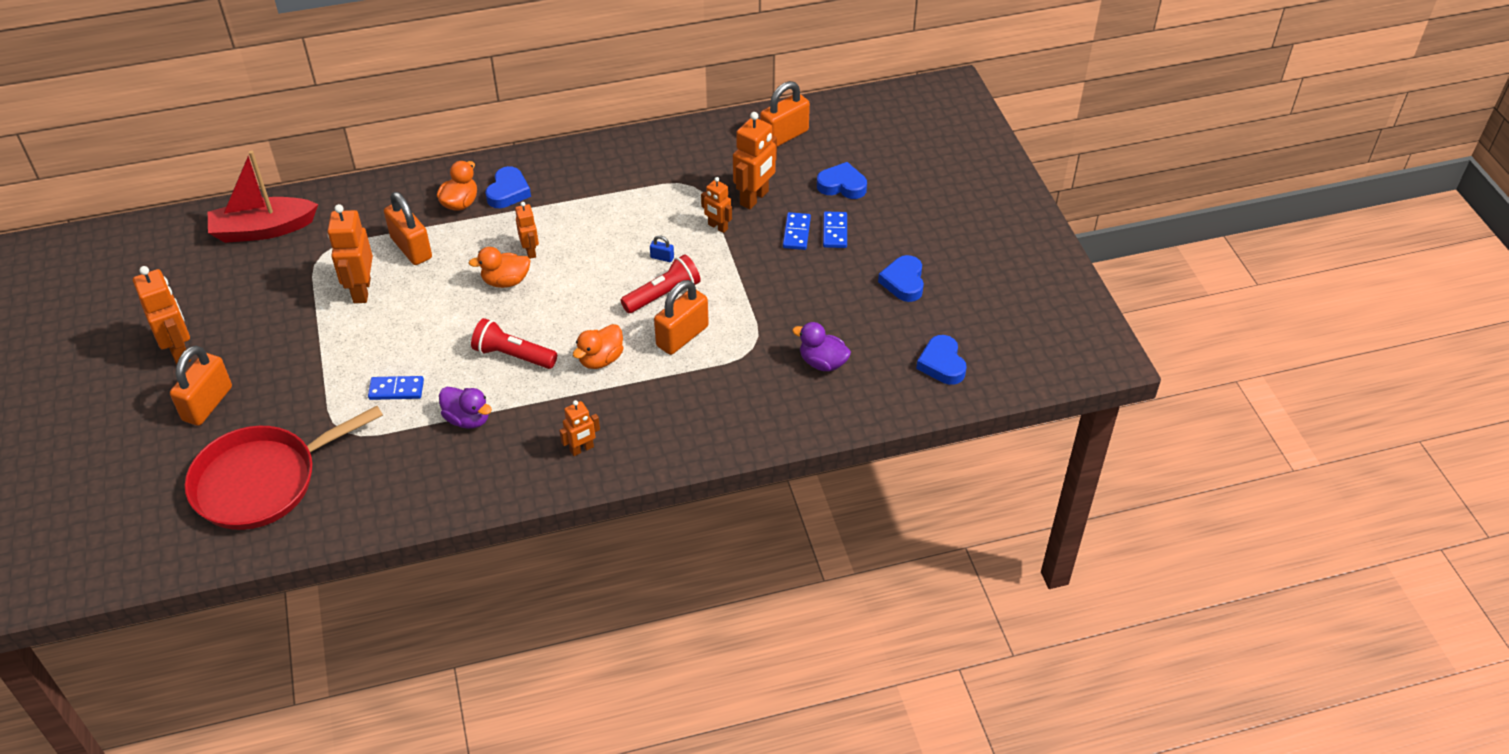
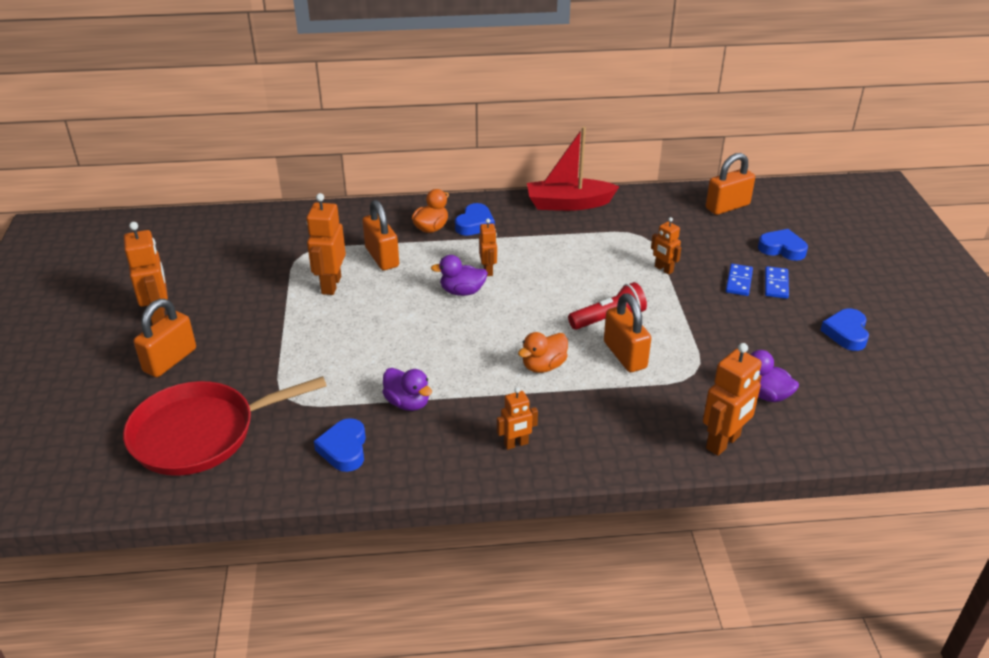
camera: 10 degrees right, 10 degrees down
(263, 230) = (257, 231): red boat -> red boat (568, 204)
(396, 390) = (345, 369): blue domino -> none
(505, 281) = (462, 291): orange duck -> purple duck
(513, 355) = (459, 353): red flashlight -> none
(662, 257) = (609, 288): blue padlock -> none
(682, 336) = (624, 355): orange padlock -> orange padlock turned 75 degrees counterclockwise
(754, 198) = (699, 250): orange robot -> orange robot (723, 442)
(942, 364) = (891, 410): blue heart -> blue heart (344, 449)

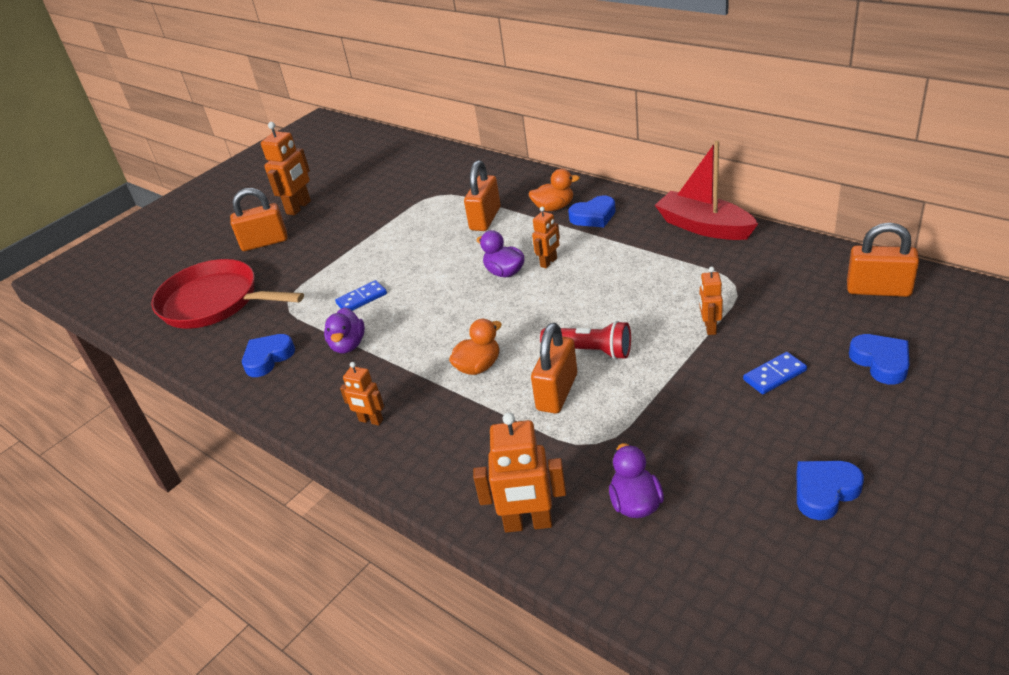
camera: 50 degrees right, 0 degrees up
(331, 285) = (422, 227): orange robot -> none
(543, 366) = (478, 366): orange duck -> orange duck turned 135 degrees clockwise
(776, 284) = (815, 397): blue domino -> blue domino (362, 299)

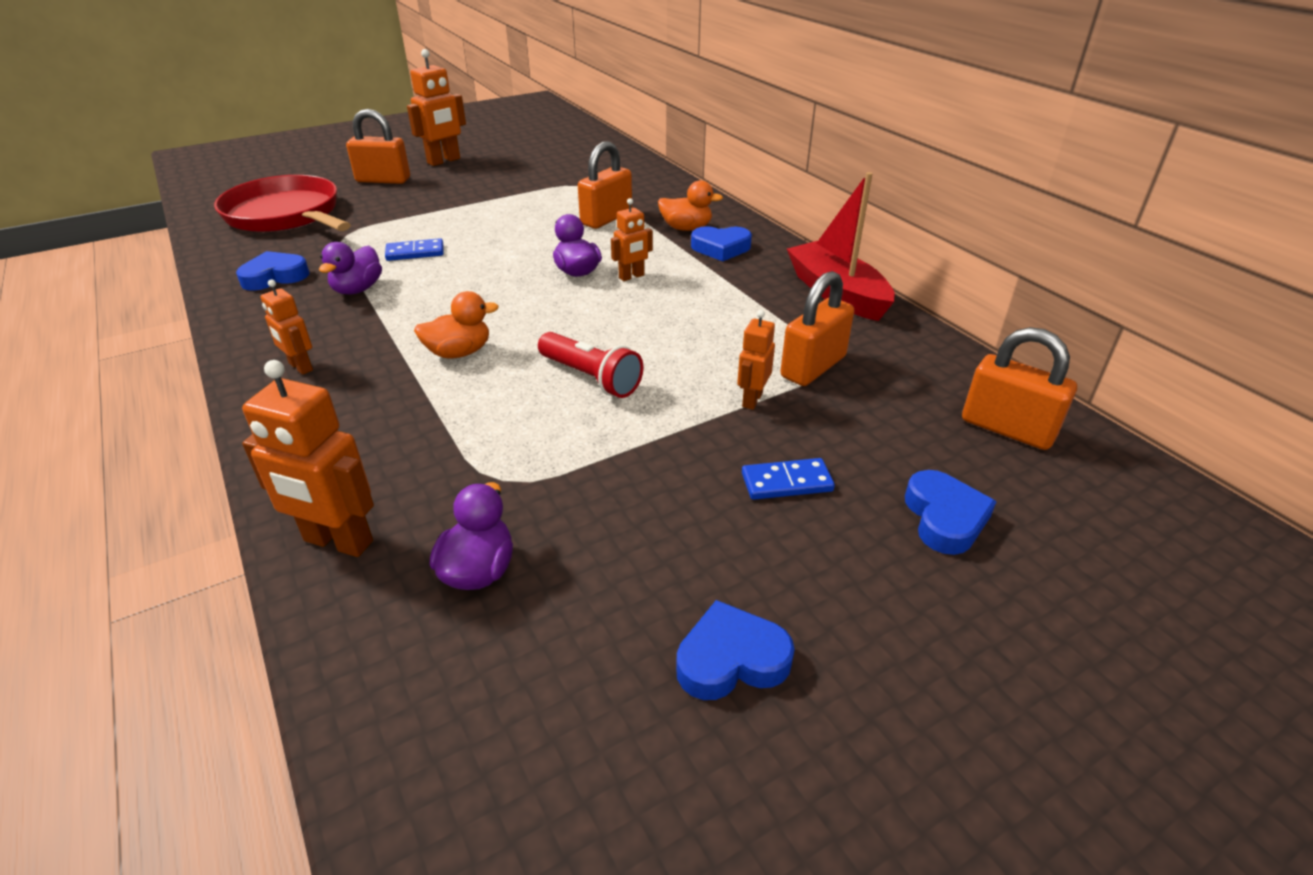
camera: 15 degrees right, 0 degrees up
(557, 392) = (514, 408): orange padlock -> orange padlock (813, 367)

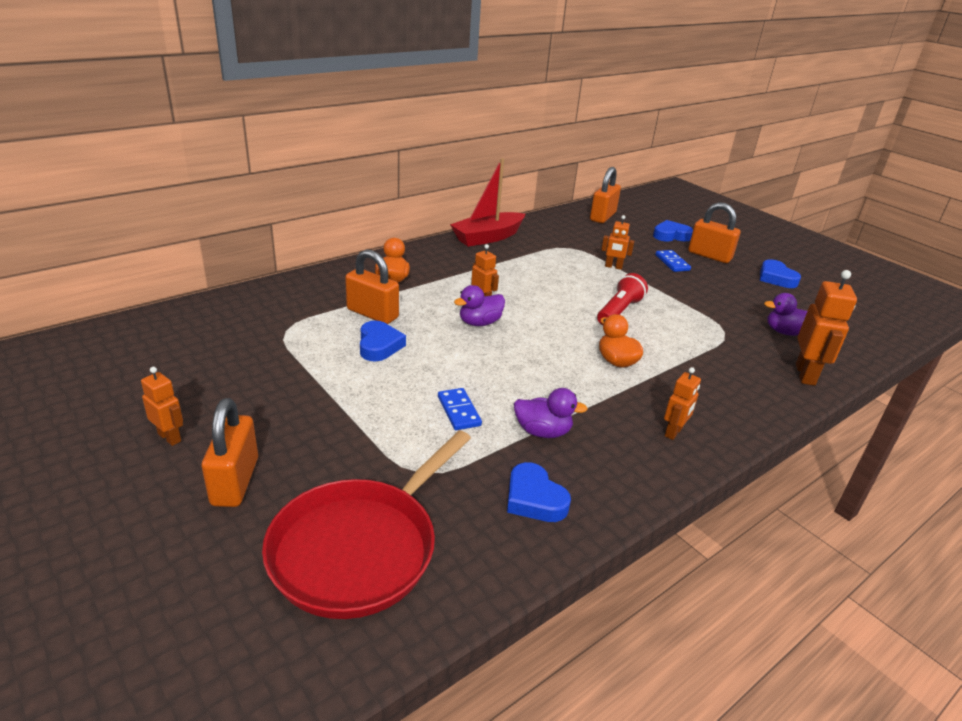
camera: 100 degrees left, 5 degrees down
(444, 161) = (170, 437): orange robot -> orange robot, size x0.59
(721, 248) = (428, 268): blue heart -> blue heart (379, 345)
(813, 367) = (574, 250): orange padlock -> orange padlock (709, 256)

